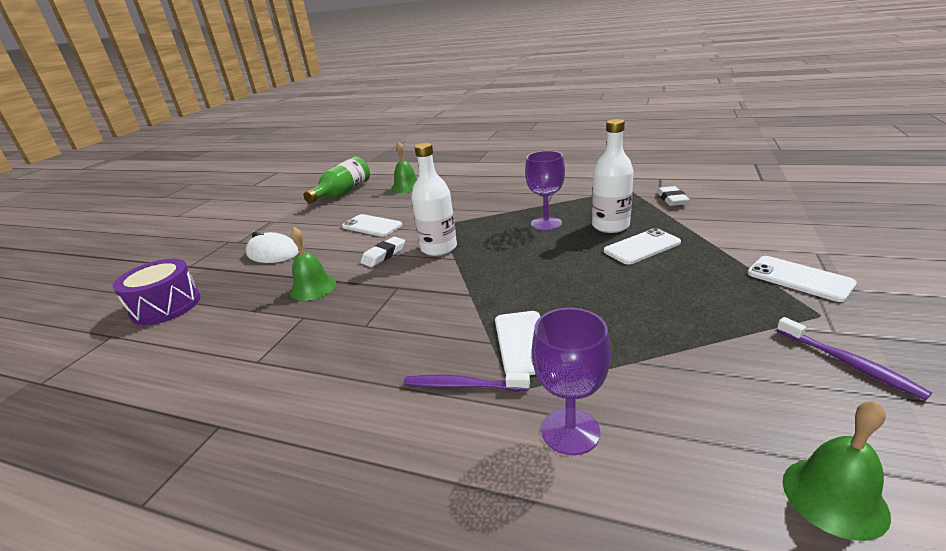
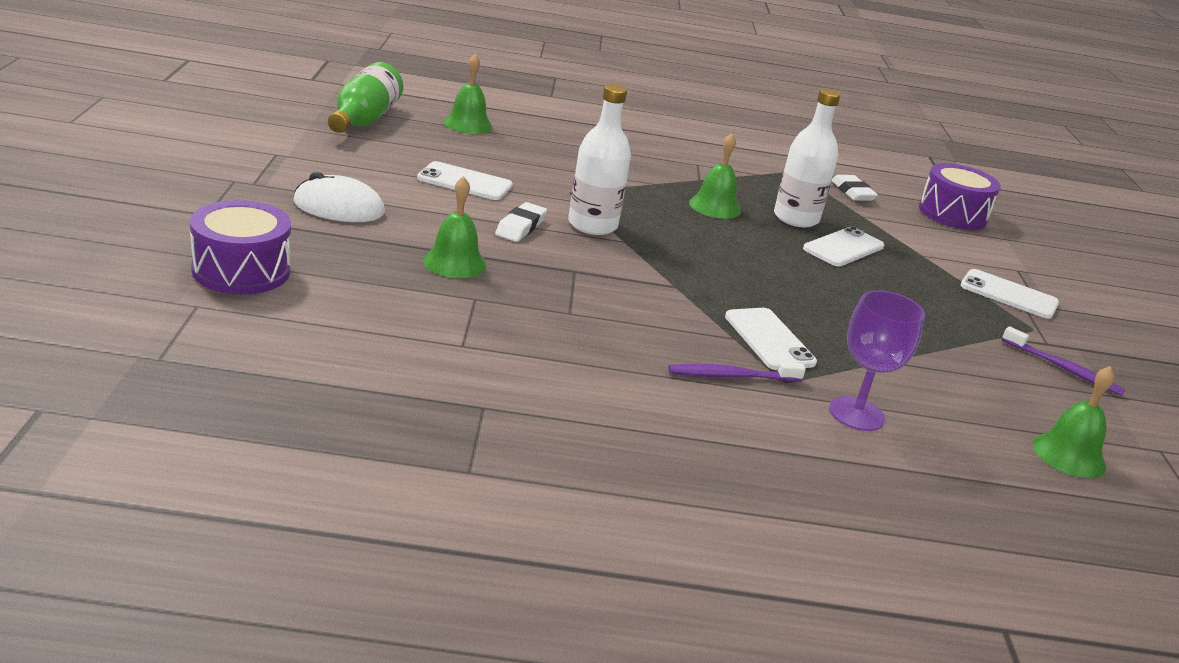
camera: 25 degrees left, 0 degrees up
(546, 224) = (715, 206): purple goblet -> green bell
(761, 207) = (952, 214): none -> purple drum

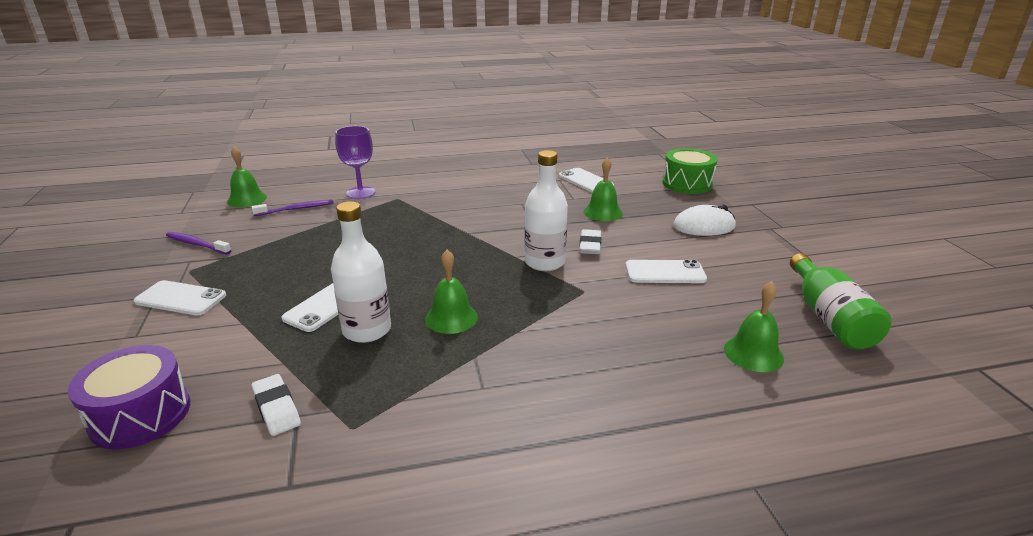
camera: 170 degrees right, 0 degrees up
(241, 271) = (687, 184): purple drum -> green drum
(731, 376) = (426, 194): purple toothbrush -> purple toothbrush (296, 209)
(769, 339) = (404, 215): white phone -> white phone (585, 181)

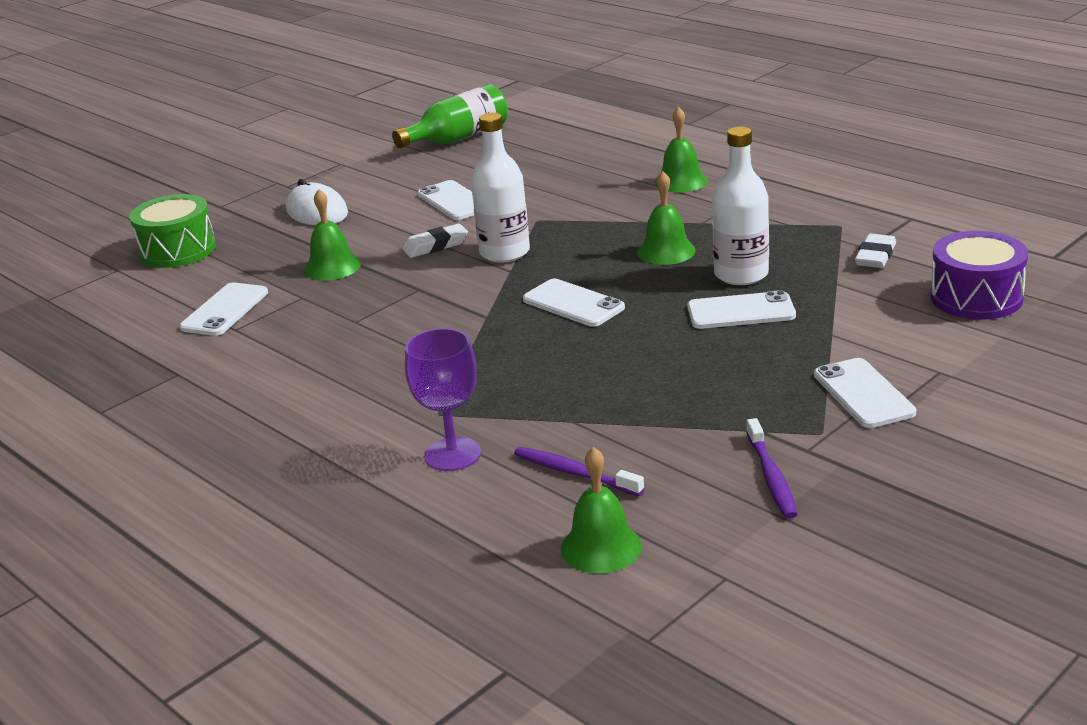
camera: 120 degrees left, 0 degrees up
(437, 259) = (573, 304): none -> white phone
(753, 353) = (548, 148): green bell -> green bell (681, 181)

